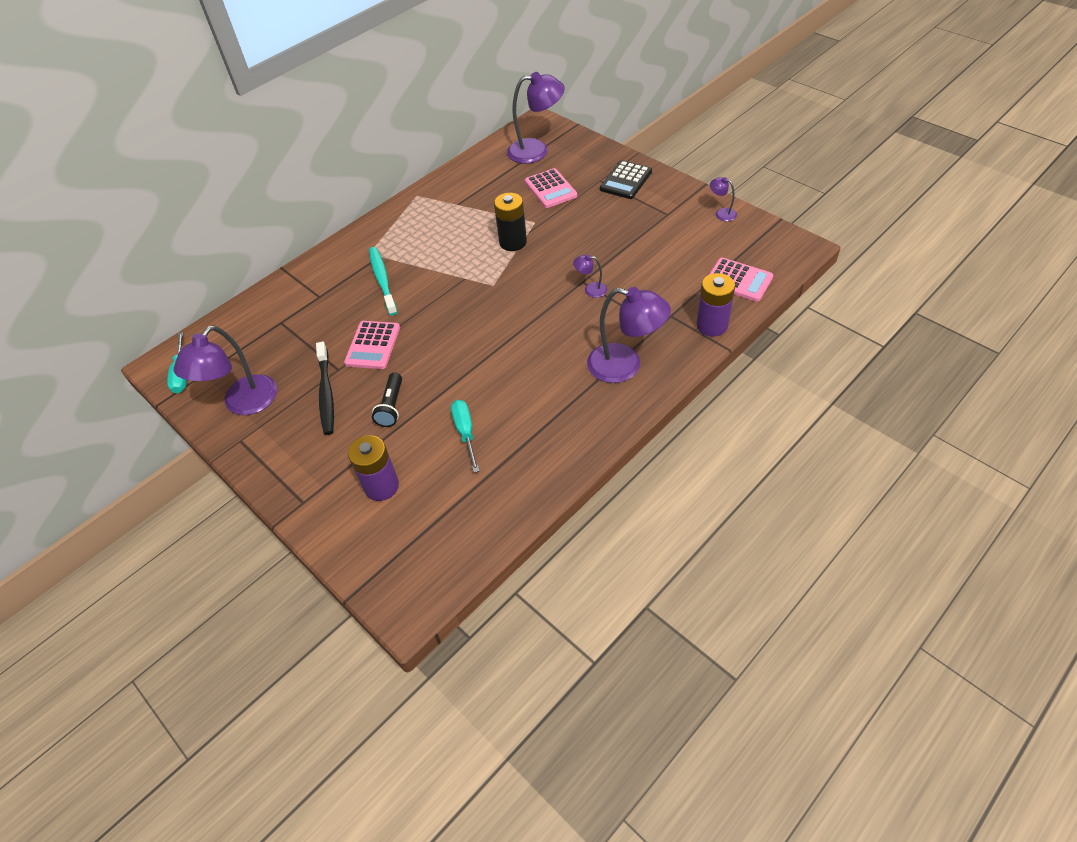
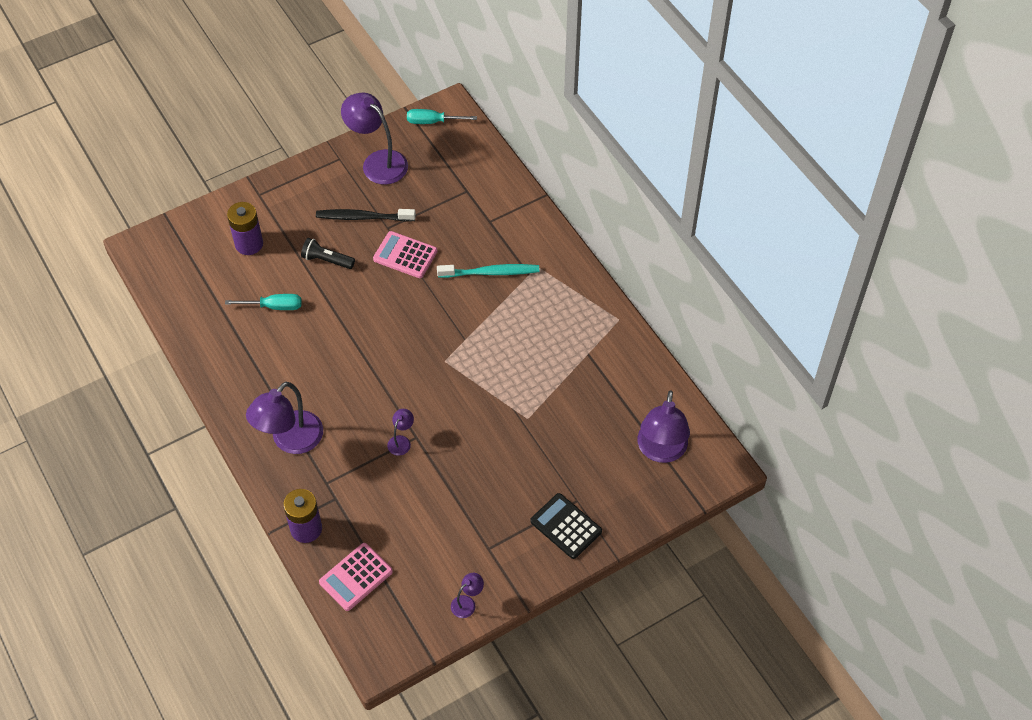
camera: 100 degrees right, 5 degrees up
(513, 242) = (502, 391): black battery -> none
(550, 189) = (580, 447): pink calculator -> none

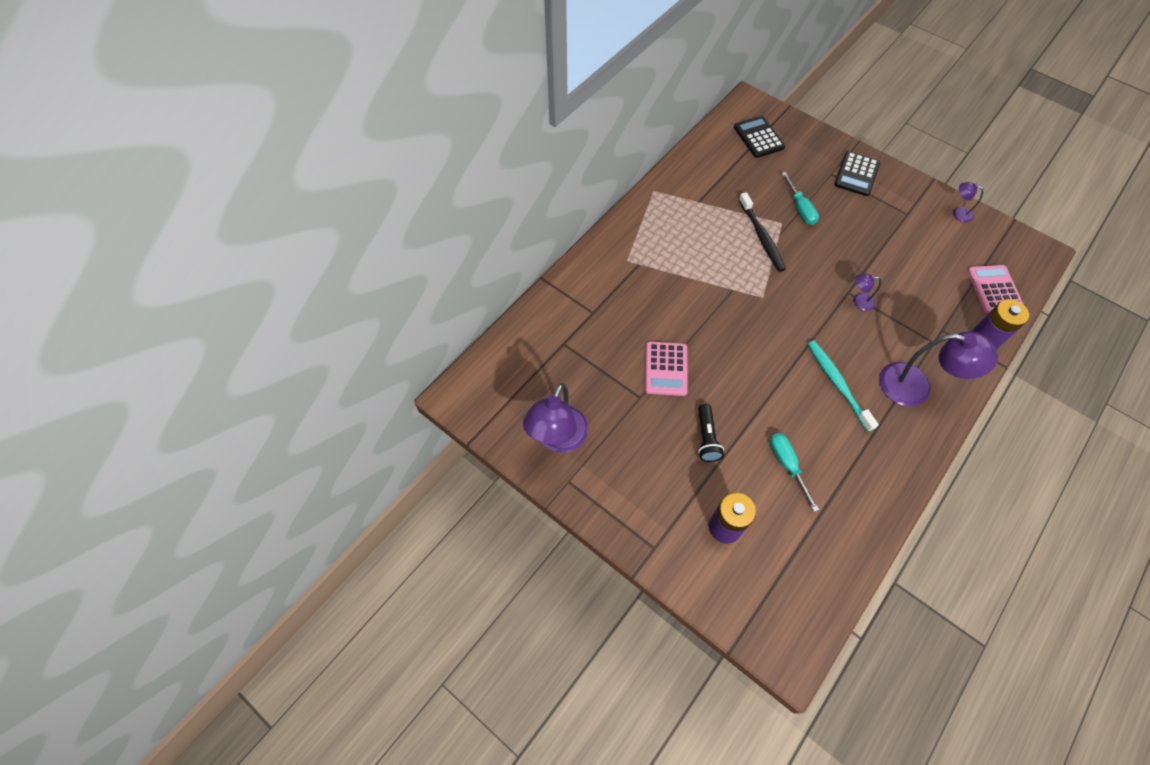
camera: 110 degrees left, 5 degrees up
(356, 577) = (994, 289): pink calculator -> pink calculator turned 120 degrees counterclockwise
(363, 217) = (637, 424): black toothbrush -> black toothbrush (761, 236)
(432, 122) = (482, 406): turquoise screwdriver -> turquoise screwdriver (800, 208)
(490, 272) = (651, 293): turquoise toothbrush -> turquoise toothbrush (837, 384)
(661, 451) = (758, 137): purple lamp -> black calculator

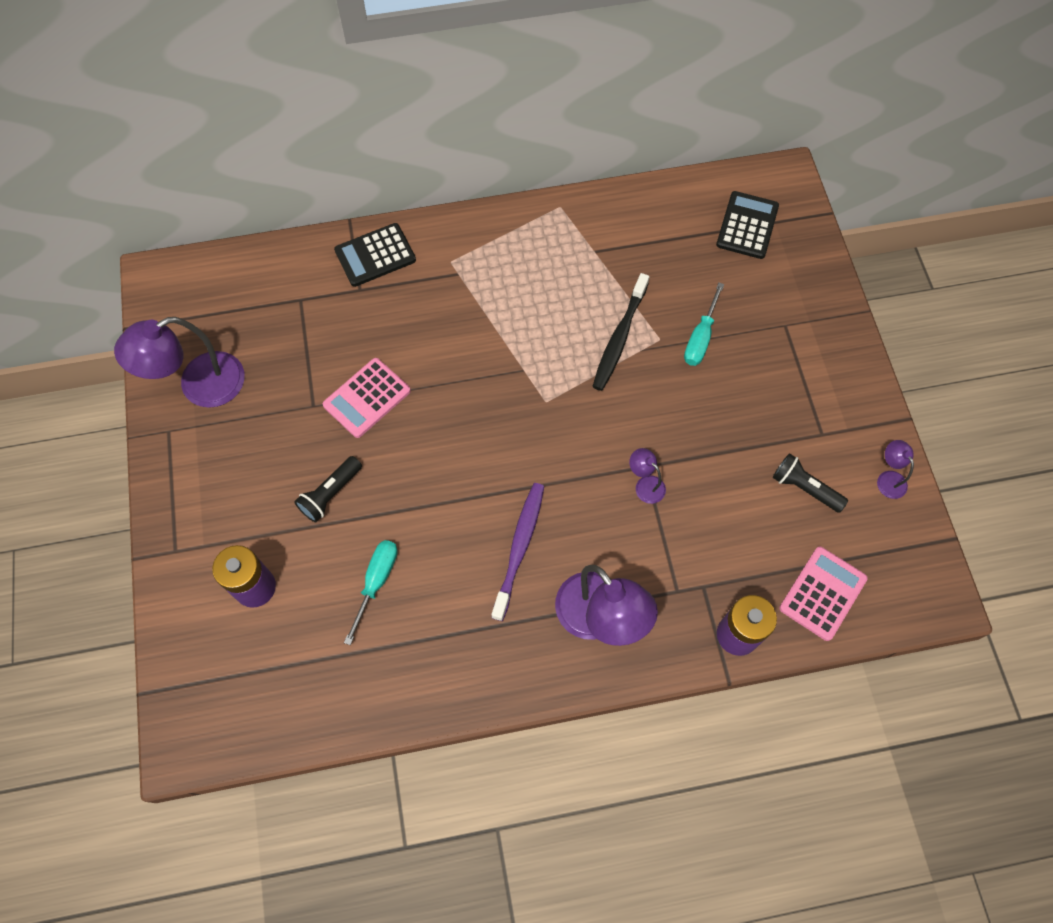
camera: 40 degrees right, 5 degrees up
(837, 384) = (519, 548): turquoise toothbrush -> purple toothbrush
(856, 174) = (815, 346): black calculator -> black calculator (375, 255)
(929, 245) = (804, 488): none -> black flashlight

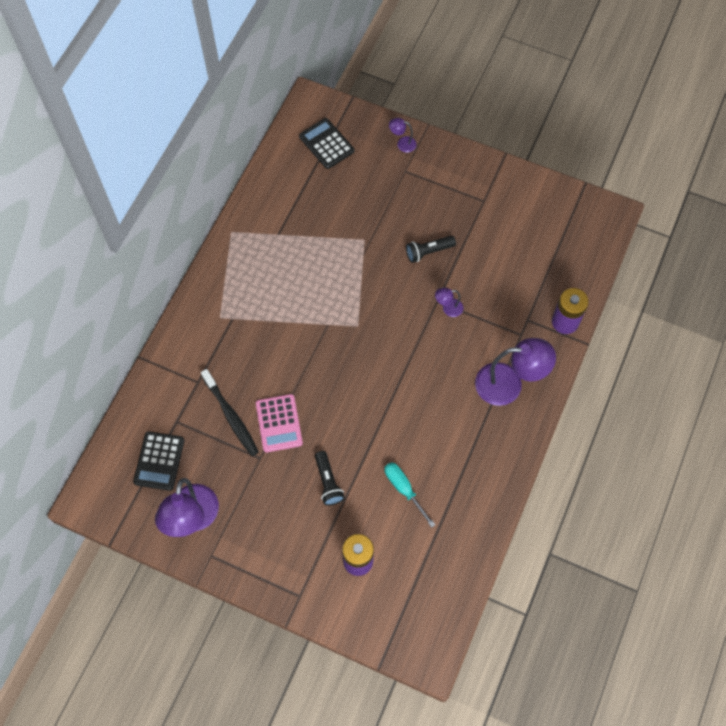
camera: 55 degrees left, 0 degrees up
(375, 255) = (180, 358): black calculator -> black calculator (159, 461)
(519, 548) = (438, 399): purple toothbrush -> none
(619, 337) = (346, 259): black toothbrush -> black toothbrush (231, 416)
(700, 338) = (380, 218): turquoise screwdriver -> none
(804, 488) = (507, 231): black flashlight -> black flashlight (428, 252)
(822, 593) = (571, 265): pink calculator -> none
(888, 478) = (531, 188): purple lamp -> purple lamp (402, 143)

